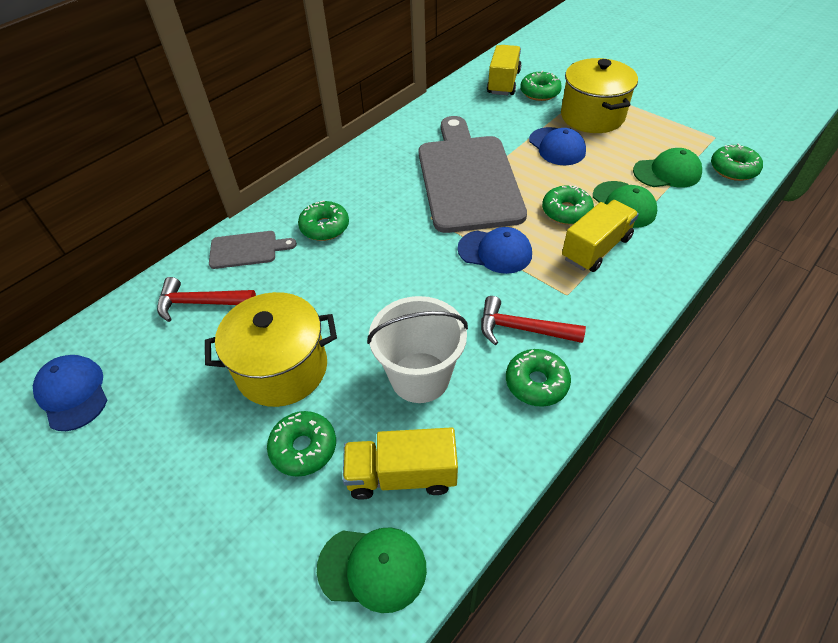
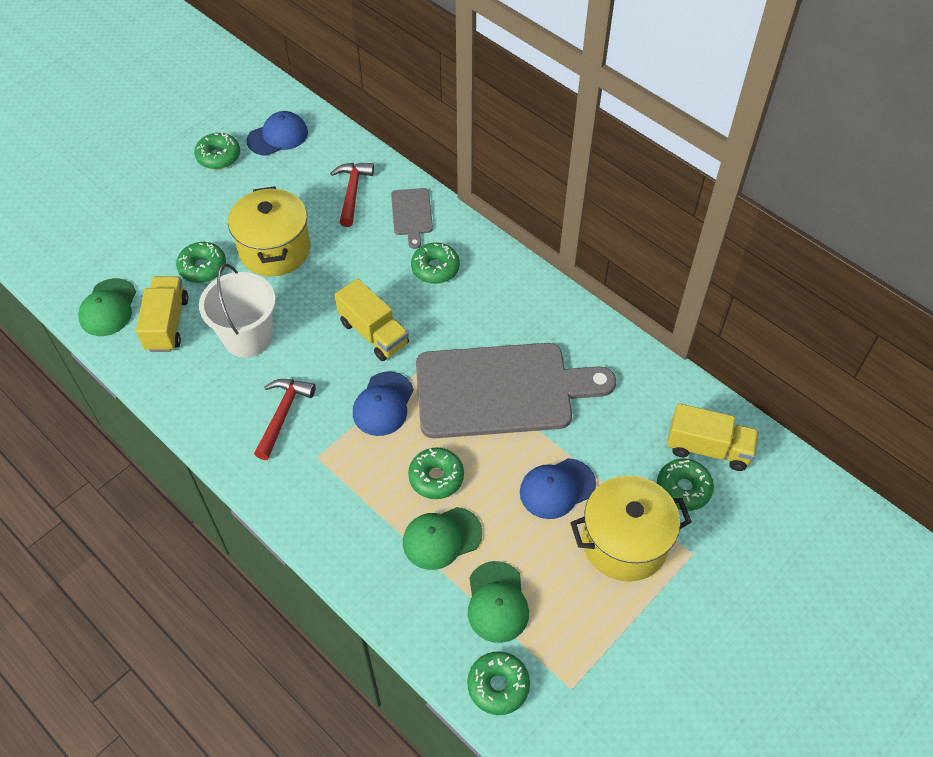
camera: 90 degrees right, 5 degrees up
(536, 383) = (225, 417): green donut -> green donut (218, 156)
(596, 248) = (375, 495): yellow truck -> yellow truck (373, 333)

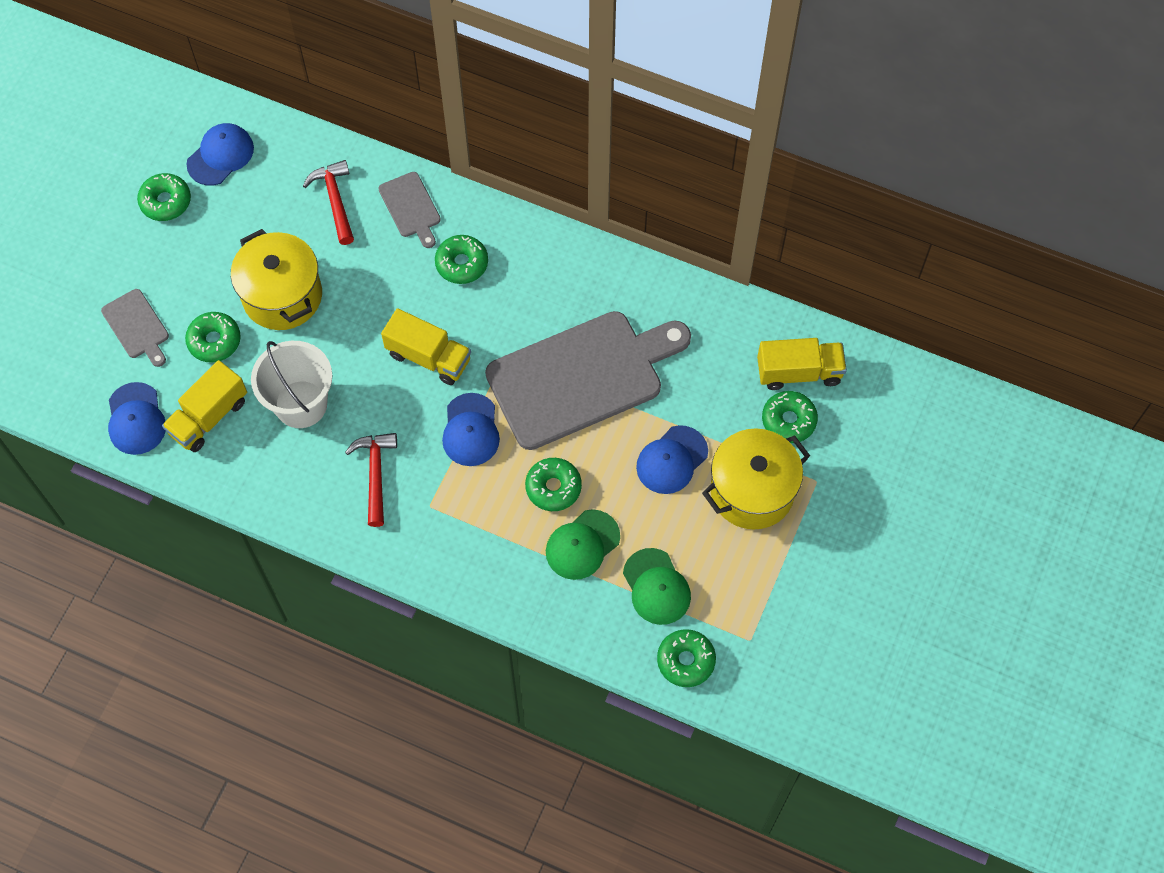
camera: 20 degrees left, 10 degrees up
(108, 308) = (136, 419): green cap -> blue cap
(147, 239) = (137, 326): none -> grey cutting board
(167, 324) = (209, 417): yellow truck -> yellow truck turned 120 degrees counterclockwise

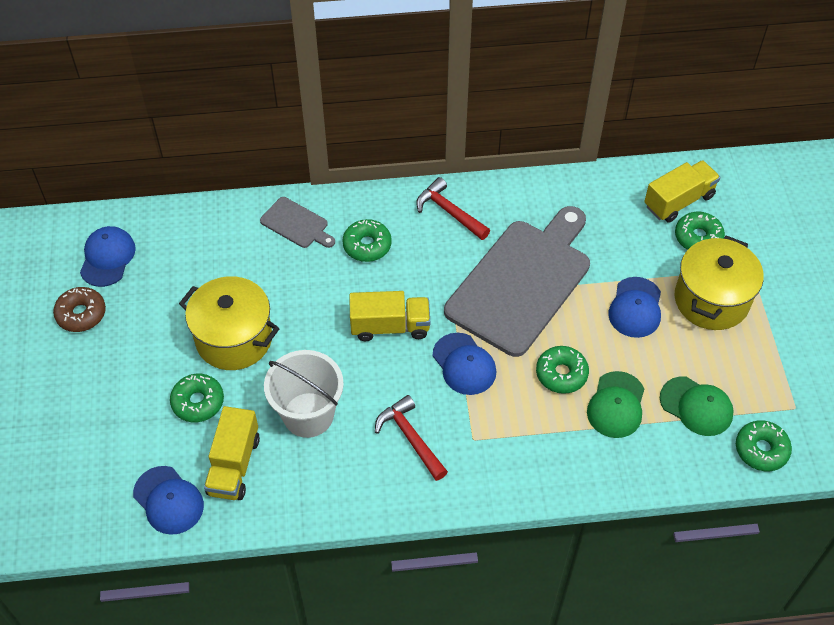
camera: 30 degrees left, 10 degrees down
(137, 326) = (119, 424): grey cutting board -> none
(166, 201) = (81, 314): green donut -> brown donut
(335, 200) = (229, 247): red hammer -> red hammer (449, 212)

